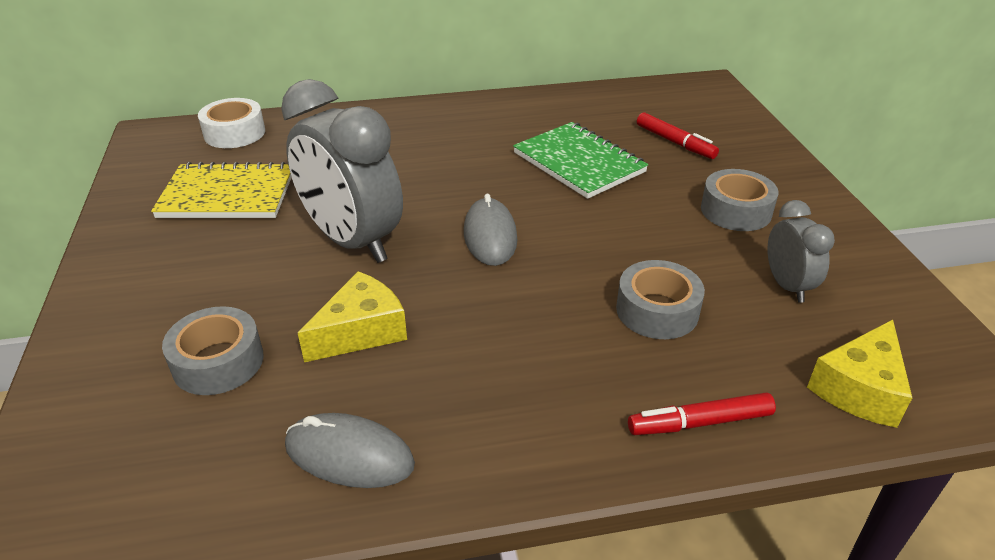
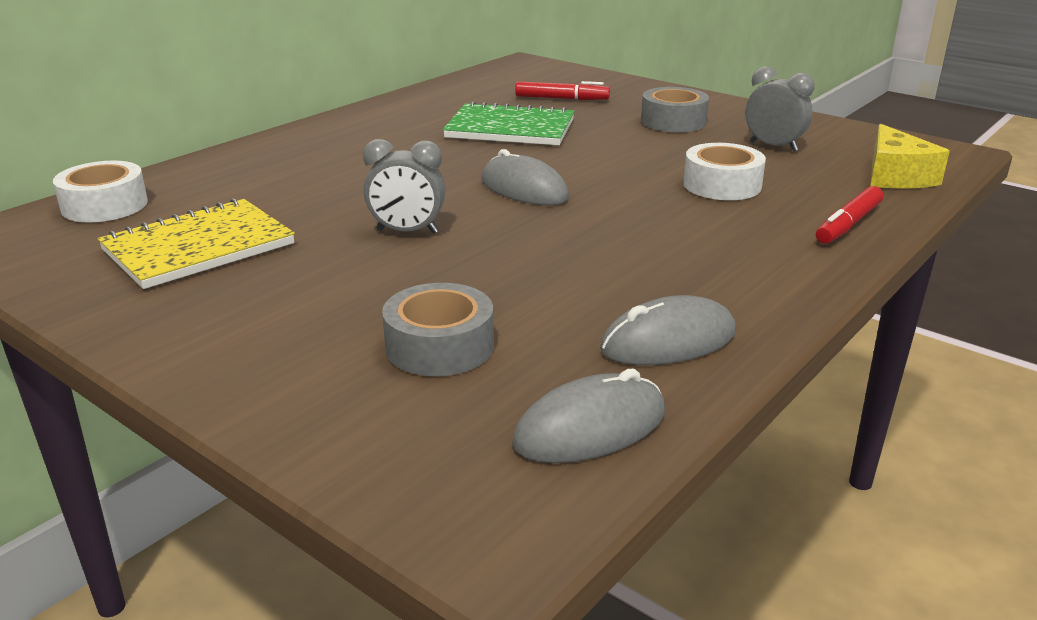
camera: 40 degrees left, 10 degrees down
(185, 498) = (590, 428): none -> grey mouse
(352, 241) = (407, 232): grey clock -> grey clock, size x0.51
(361, 331) = (531, 277): yellow cheese -> none
(657, 311) = (722, 185): grey tape -> white tape

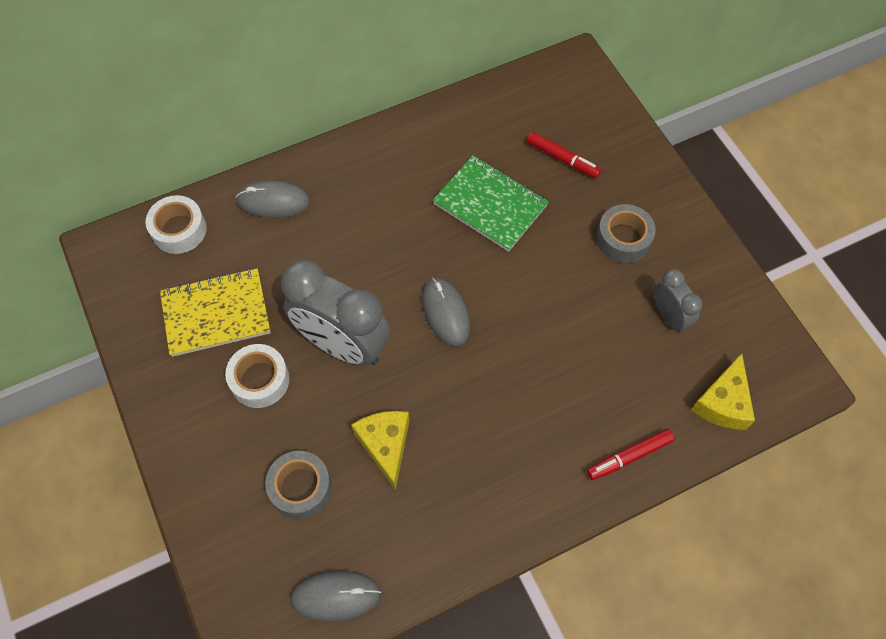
camera: 25 degrees right, 35 degrees up
(407, 232) = (342, 345): grey clock -> grey clock, size x1.95
(537, 285) = (385, 445): none -> yellow cheese
(668, 341) = (422, 539): grey mouse -> grey mouse (273, 201)
(722, 185) = (585, 363): white tape -> white tape (260, 380)

